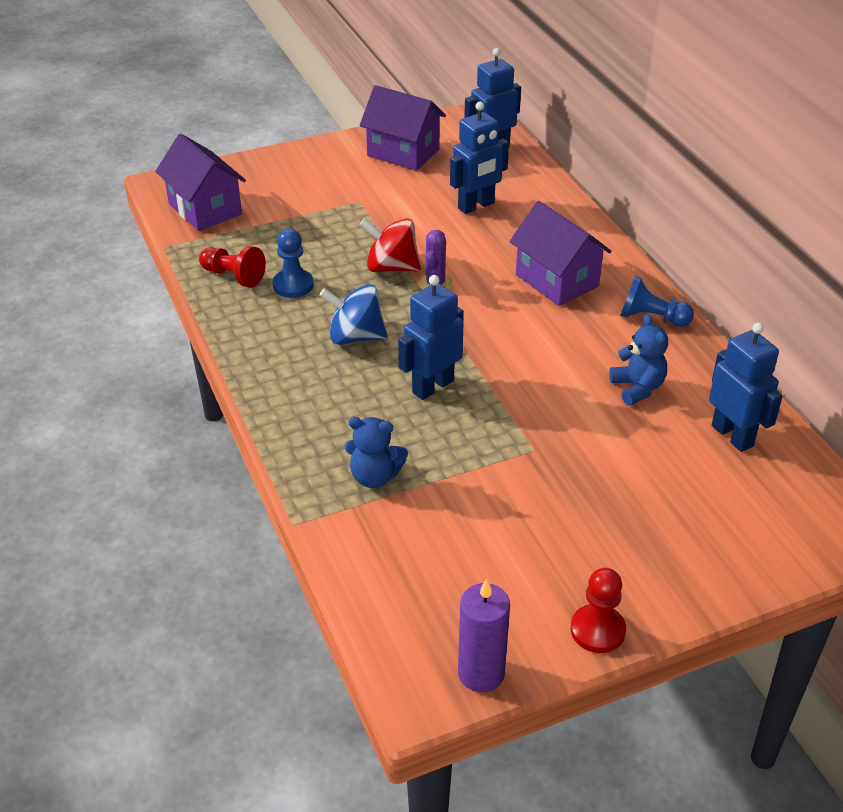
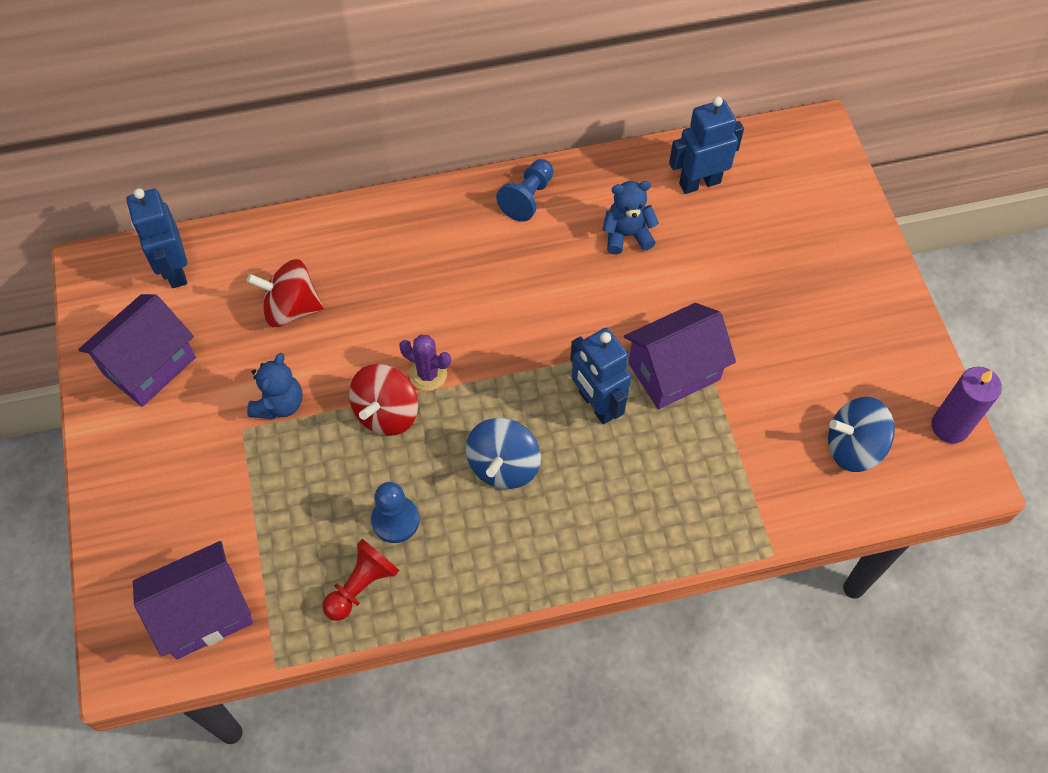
camera: 80 degrees left, 20 degrees up
(374, 477) = (718, 475): blue teddy bear -> blue teddy bear (279, 404)
(431, 583) = (853, 447): none -> blue spinning top
(476, 206) = (291, 308): blue robot -> red spinning top
(557, 280) = (449, 262): purple house -> purple house (674, 371)
(597, 630) = (909, 335): red pawn -> none

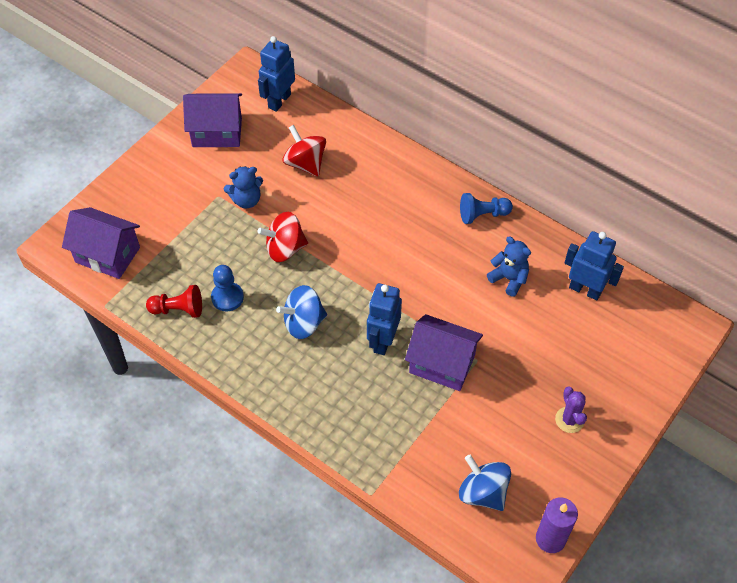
camera: 50 degrees right, 5 degrees down
(428, 374) = (325, 250): purple cactus -> purple cactus (569, 420)

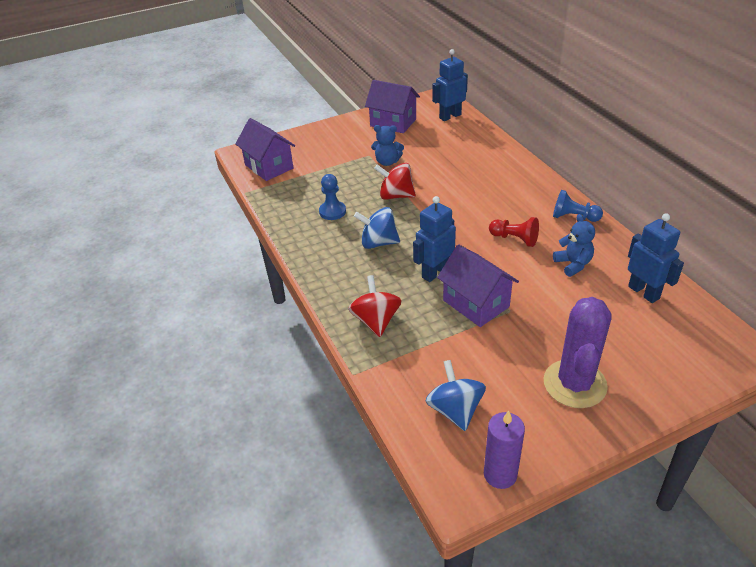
camera: 30 degrees right, 15 degrees down
(178, 309) = (292, 208): red pawn -> red pawn (514, 239)
(305, 163) = (445, 153): red spinning top -> red spinning top (376, 321)
(569, 420) = (574, 384): purple cactus -> purple cactus, size x2.03

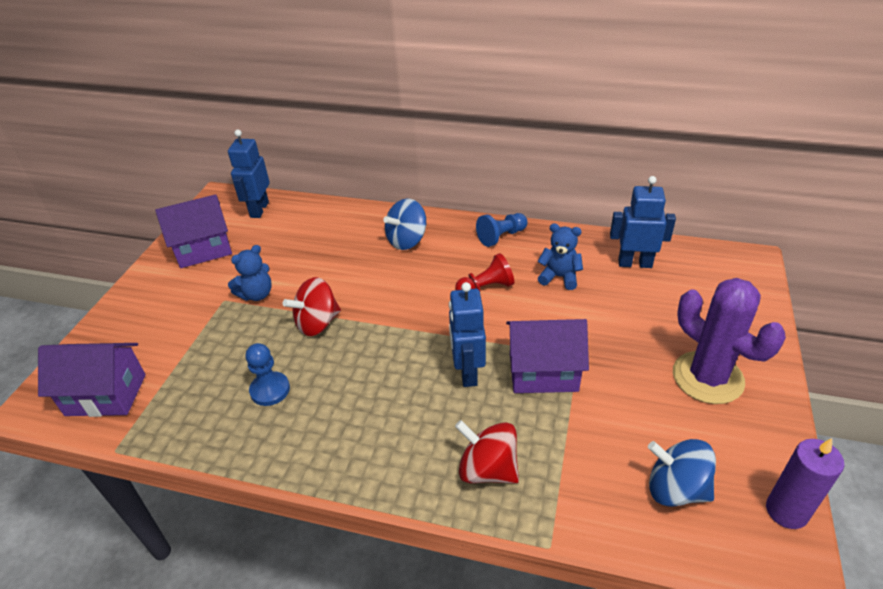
camera: 50 degrees left, 0 degrees up
(378, 243) = (370, 385): blue spinning top -> blue spinning top (407, 240)

